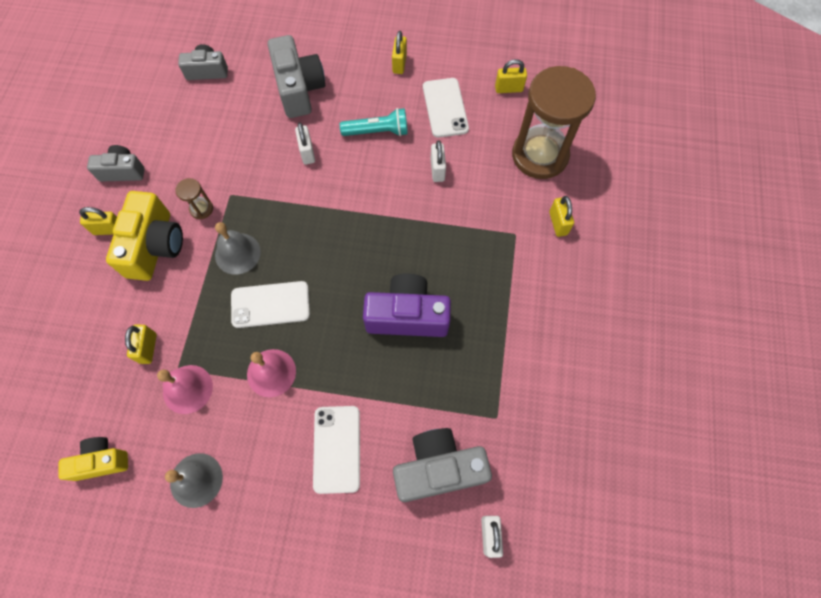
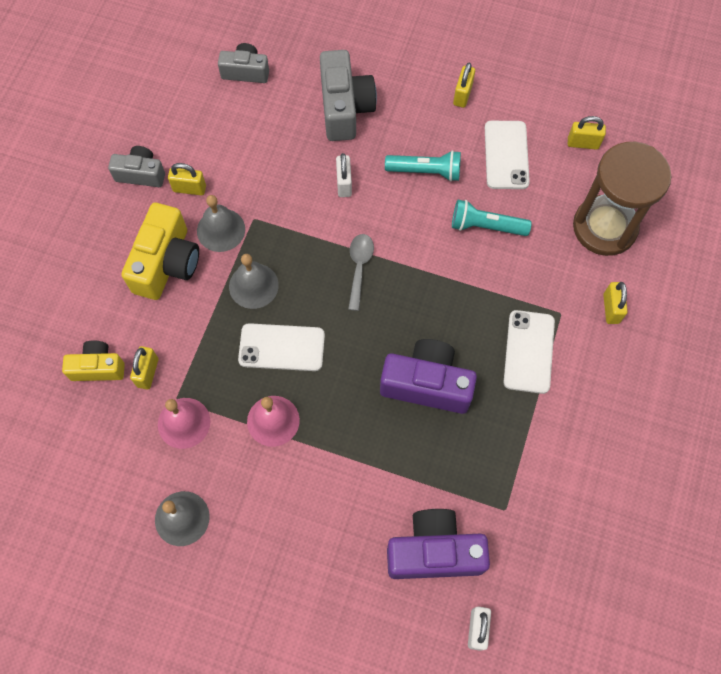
camera: 10 degrees right, 0 degrees up
(101, 461) = (88, 482): yellow camera -> yellow camera (98, 367)
(109, 229) = (120, 237): yellow padlock -> yellow padlock (189, 189)
(201, 209) = (221, 230): brown hourglass -> grey bell
(331, 222) = (359, 267): none -> grey spoon
(337, 449) = (331, 512): white phone -> white phone (529, 351)
(437, 170) = (486, 226): white padlock -> turquoise flashlight
(438, 468) = (434, 551): grey camera -> purple camera

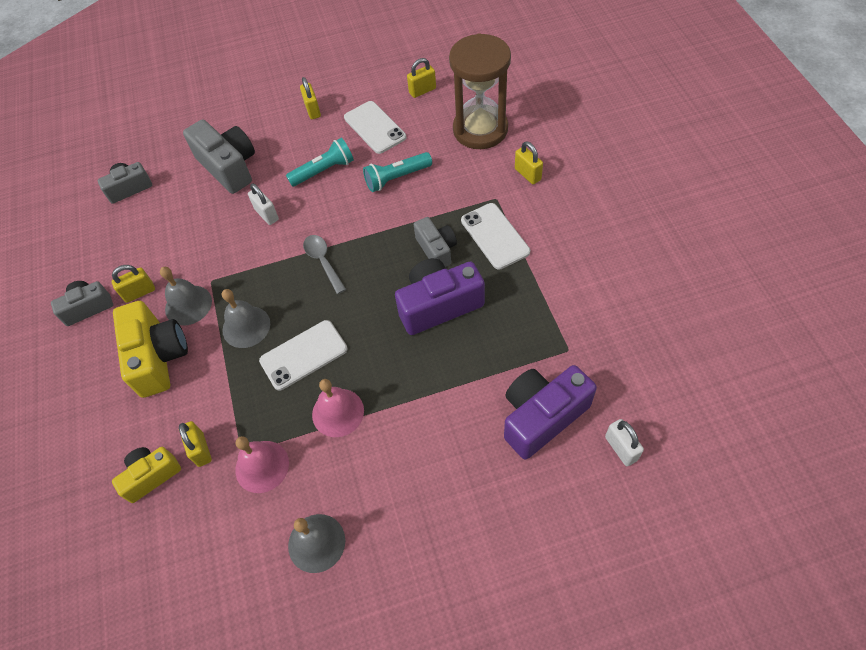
camera: 30 degrees left, 10 degrees down
(466, 327) = (436, 249): none -> grey camera

